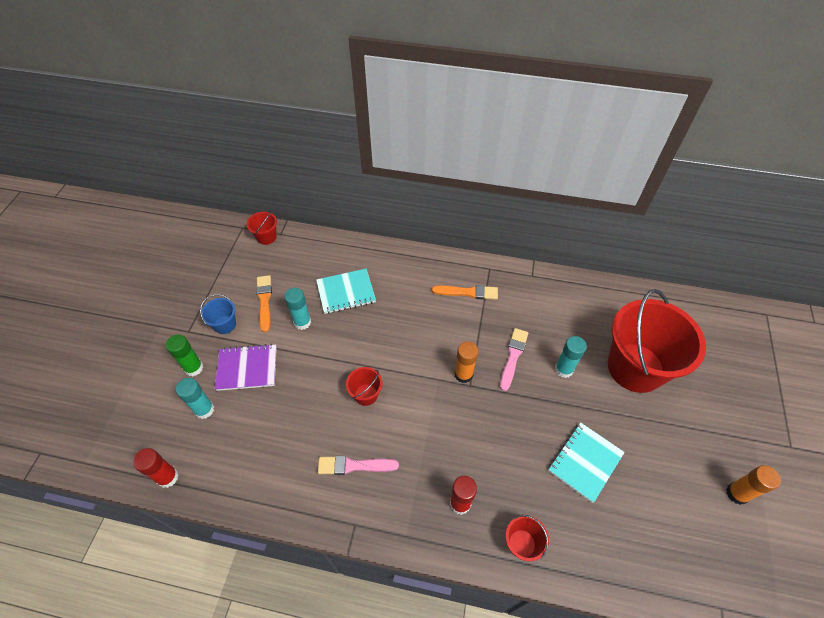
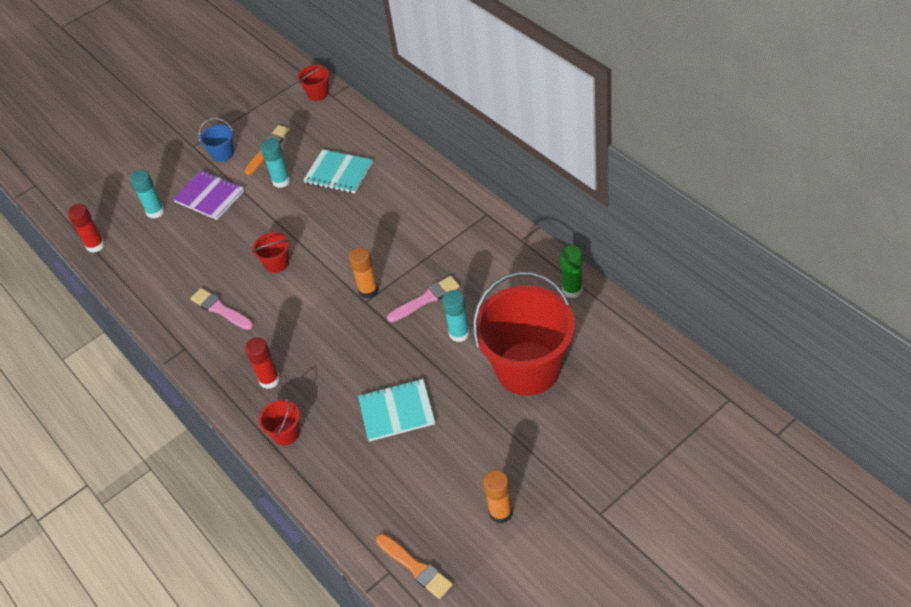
camera: 45 degrees right, 5 degrees down
(194, 368) = (173, 176): green glue stick -> green glue stick (572, 290)
(468, 292) = (443, 225): orange brush -> orange brush (415, 567)

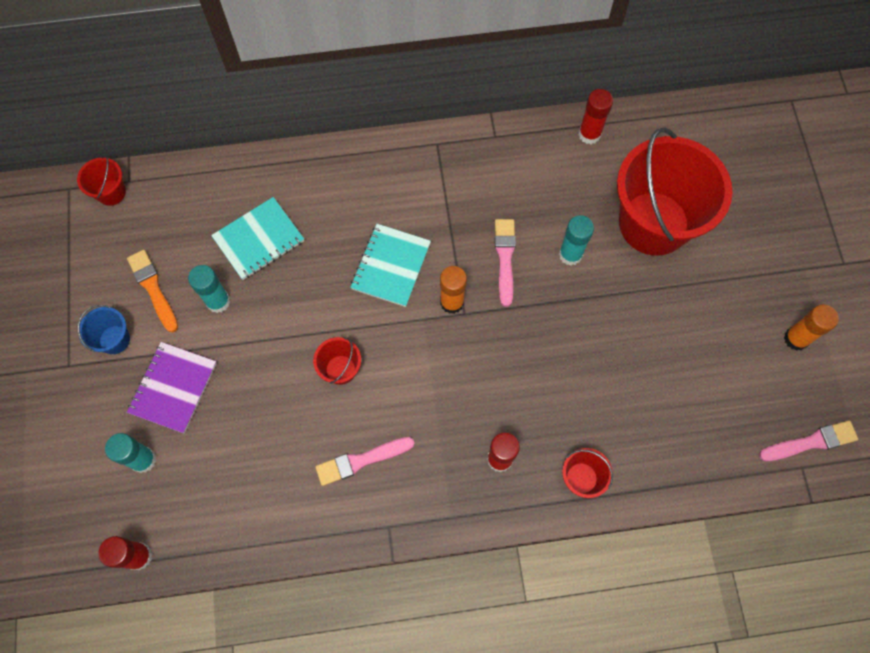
camera: 65 degrees left, 20 degrees up
(209, 196) = (173, 388): purple notebook -> purple notebook turned 45 degrees counterclockwise
(396, 411) = (625, 361): turquoise notebook -> turquoise notebook (391, 266)
(415, 567) = (811, 442): orange brush -> pink brush
(572, 290) = (589, 134): green glue stick -> red glue stick

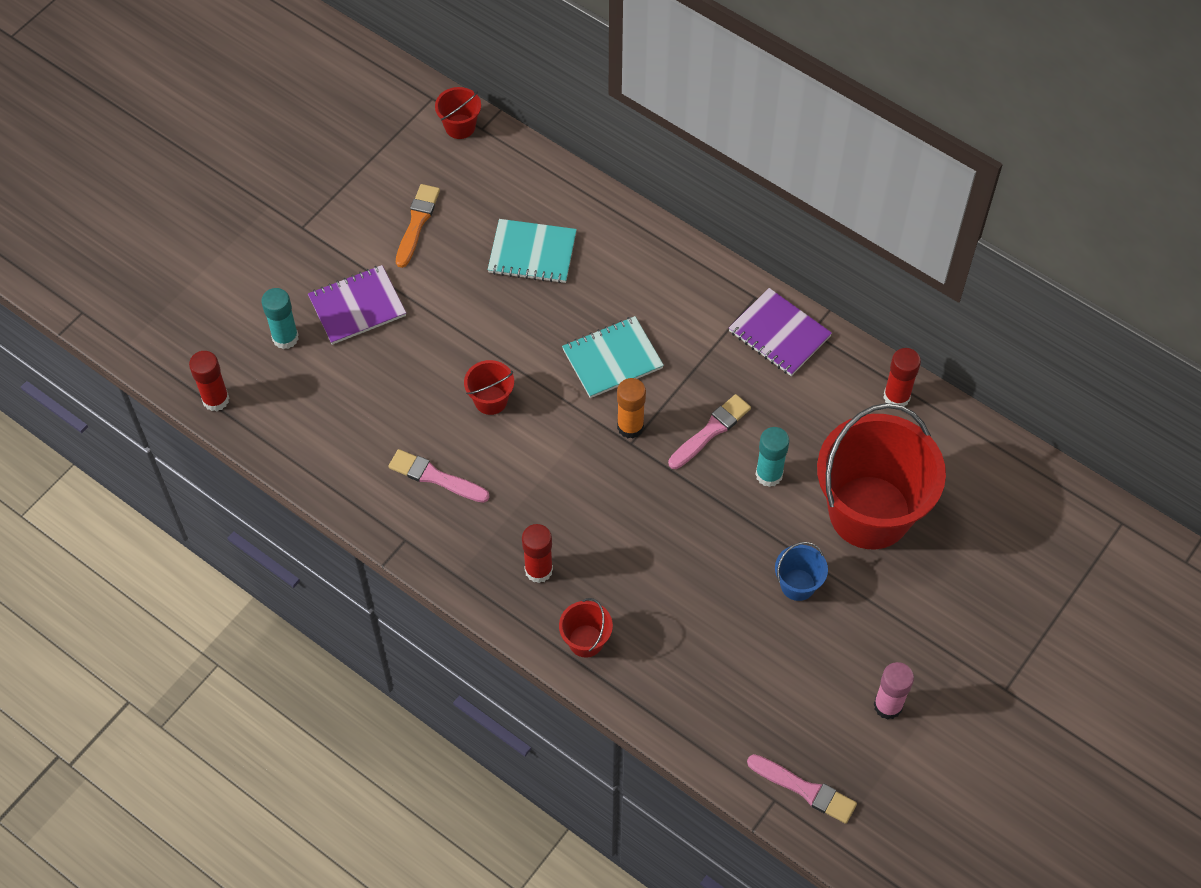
camera: 45 degrees right, 10 degrees down
(114, 339) = (352, 236): blue bucket -> blue bucket (797, 585)
(218, 301) = (454, 273): turquoise glue stick -> none
(477, 155) = (779, 334): none -> purple notebook
(796, 339) = (888, 705): orange glue stick -> pink glue stick

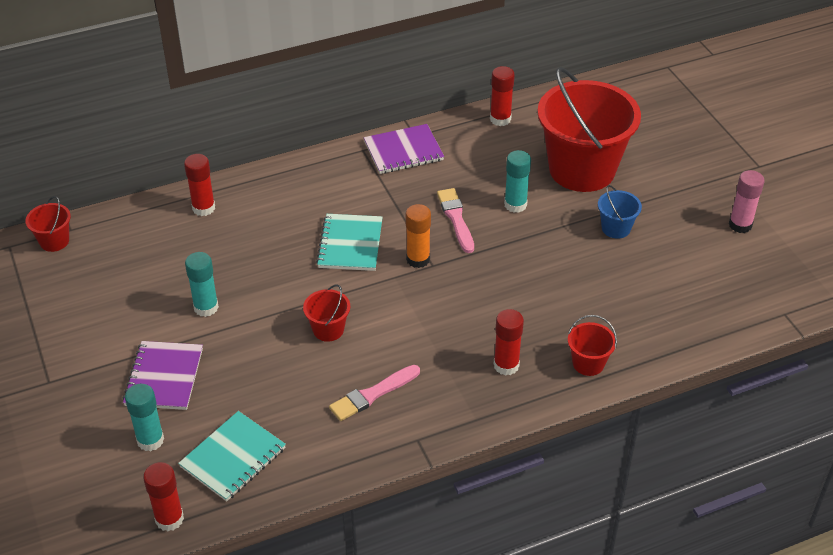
camera: 60 degrees left, 15 degrees down
(417, 223) = (119, 305): orange brush -> none
(456, 289) = (206, 307): none -> turquoise glue stick
(532, 253) = (214, 249): turquoise notebook -> turquoise notebook (233, 458)
(579, 213) = (203, 208): none -> red glue stick
(805, 789) = (784, 294): pink brush -> none

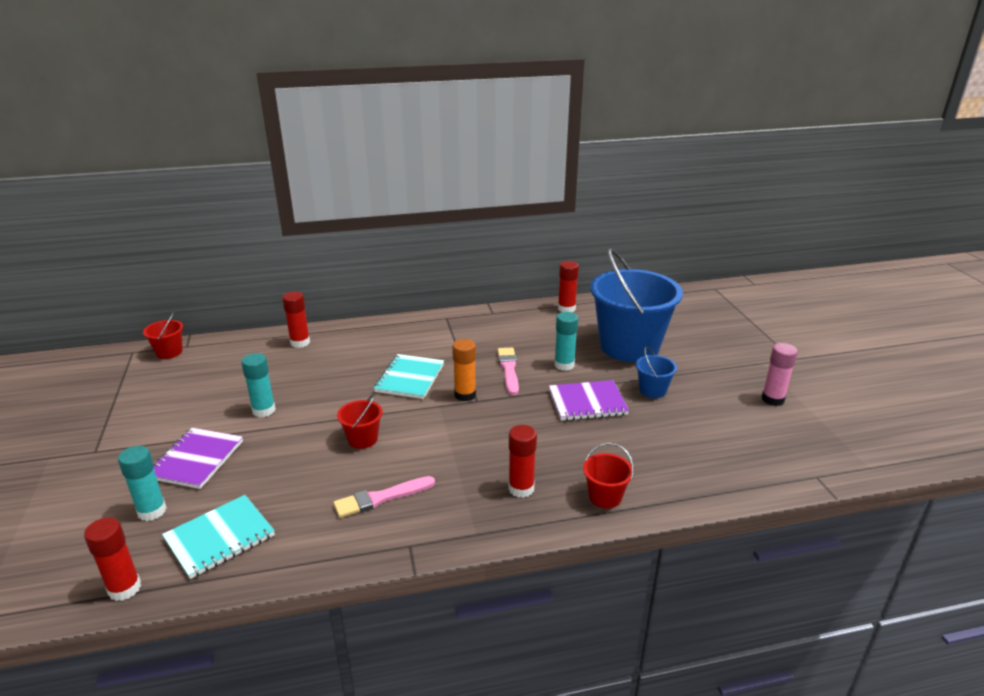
camera: 10 degrees right, 15 degrees down
(403, 151) = (479, 321): purple notebook -> purple notebook (587, 402)
(582, 169) = (629, 346): red bucket -> blue bucket

